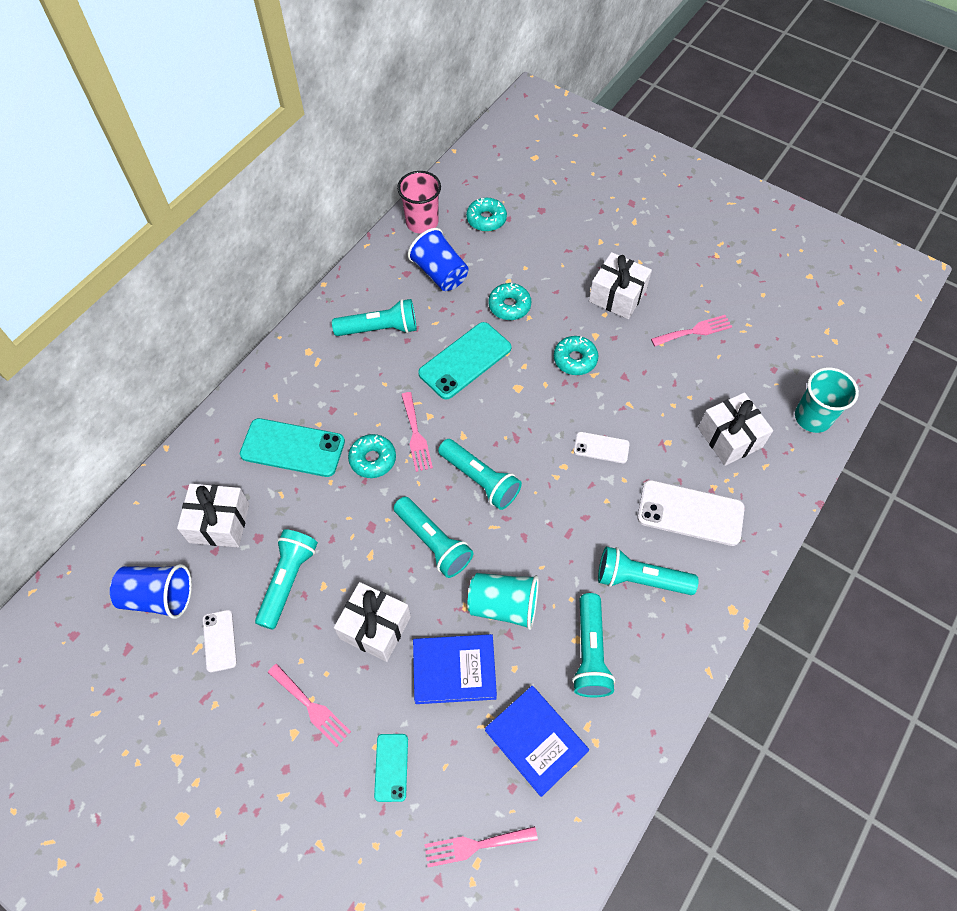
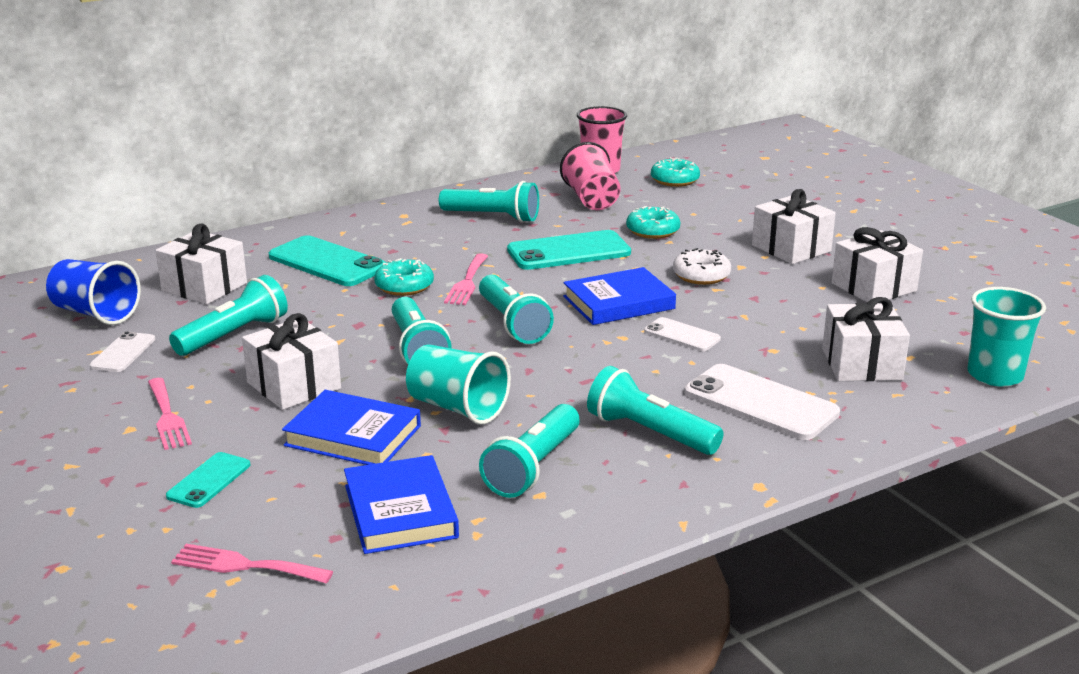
camera: 25 degrees right, 35 degrees down
(440, 273) = (591, 199): blue cup -> pink cup
(537, 420) = (618, 302): none -> blue book
(575, 359) = (701, 275): turquoise donut -> white donut
(694, 331) = (873, 287): pink fork -> white gift

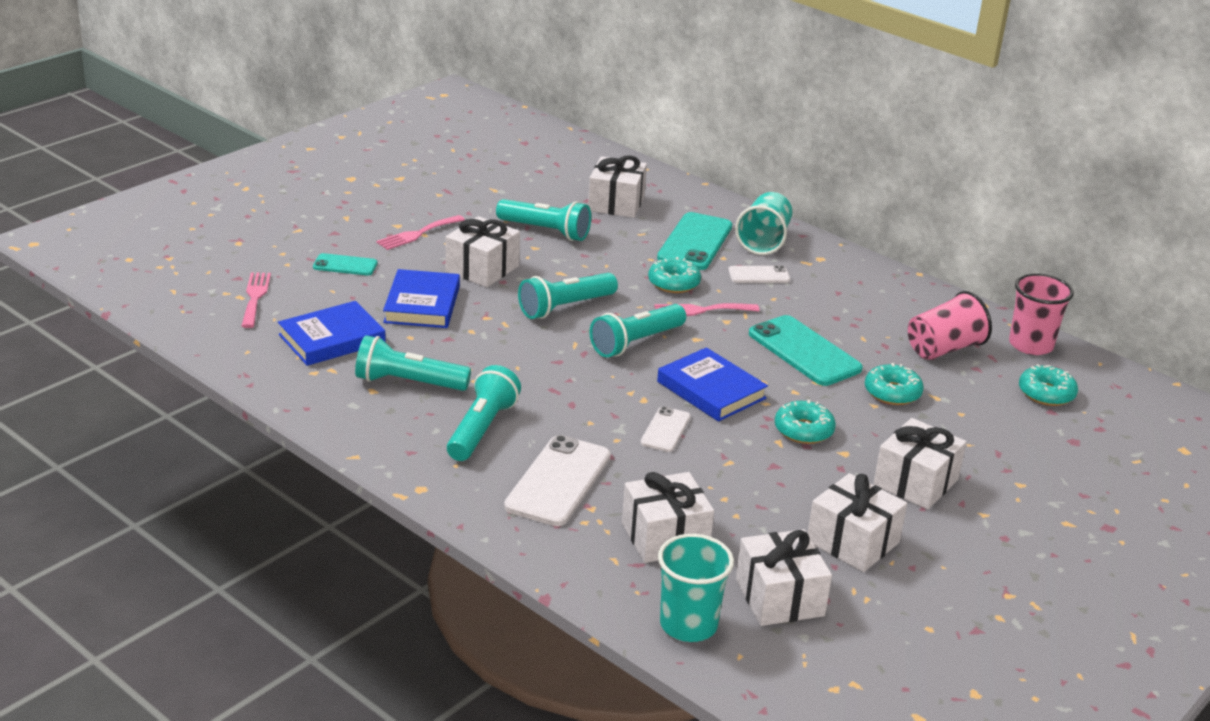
camera: 70 degrees right, 5 degrees up
(96, 313) = (548, 175): blue cup -> none
(123, 353) = (497, 198): white phone -> white phone (759, 275)
(457, 408) = (480, 339): turquoise cup -> turquoise cup (764, 241)
(492, 217) = (852, 302): turquoise flashlight -> none
(701, 275) = (803, 430): white donut -> turquoise donut
(952, 330) = (779, 597): none -> white gift

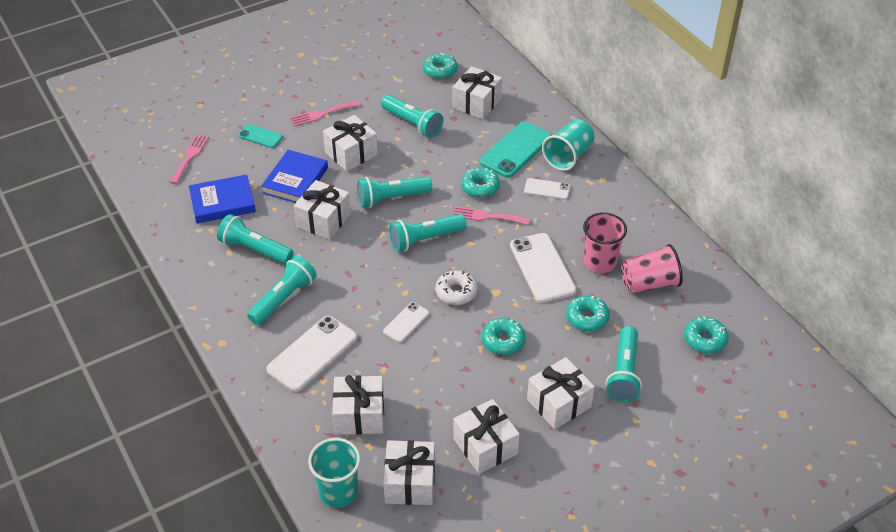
camera: 20 degrees right, 15 degrees up
(486, 340) = (323, 220): none -> white gift
(548, 177) = (440, 71): none -> turquoise donut
(711, 390) = (456, 292): blue book -> white donut
(804, 351) = (542, 268): turquoise phone -> white phone
(973, 439) = (624, 373): none -> turquoise flashlight
(1030, 345) = (720, 291): pink cup -> pink cup (600, 262)

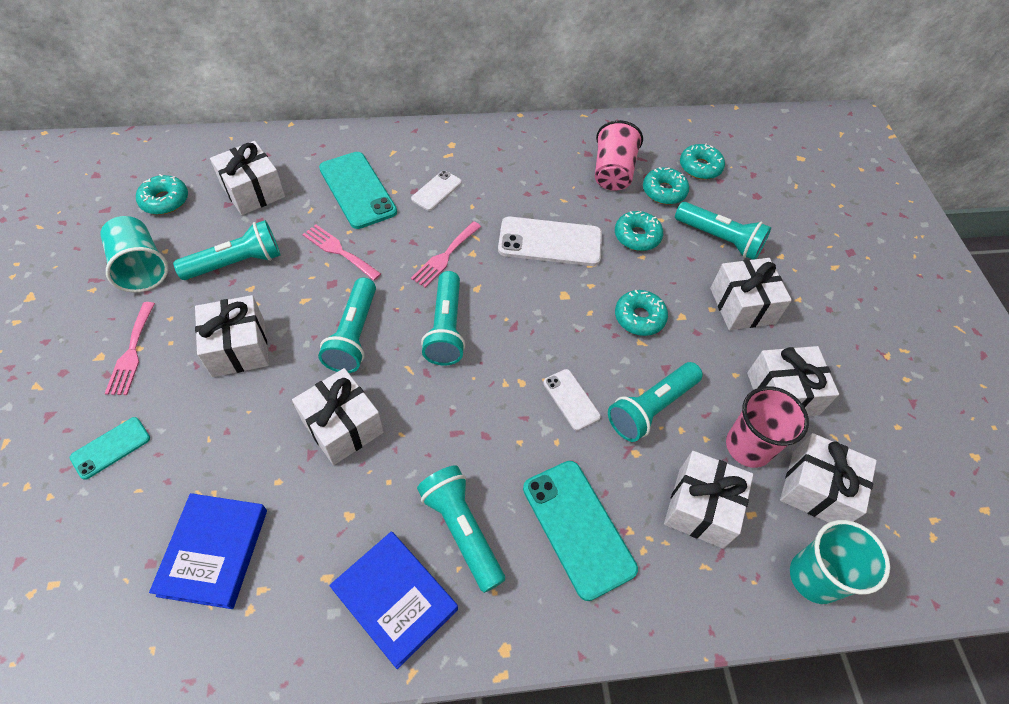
camera: 70 degrees left, 10 degrees up
(190, 157) = (70, 570): pink fork -> pink fork (339, 251)
(255, 249) = (344, 537): turquoise flashlight -> turquoise flashlight (651, 408)
(295, 180) = (240, 434): blue book -> blue book (395, 599)
(312, 353) = (578, 528): white phone -> turquoise phone
(456, 292) = (547, 331): white donut -> none
(480, 187) = (394, 244): turquoise donut -> turquoise donut (664, 191)
(568, 156) = (399, 154): turquoise cup -> turquoise cup (141, 268)
(600, 262) = (566, 195): pink cup -> pink cup (748, 446)

